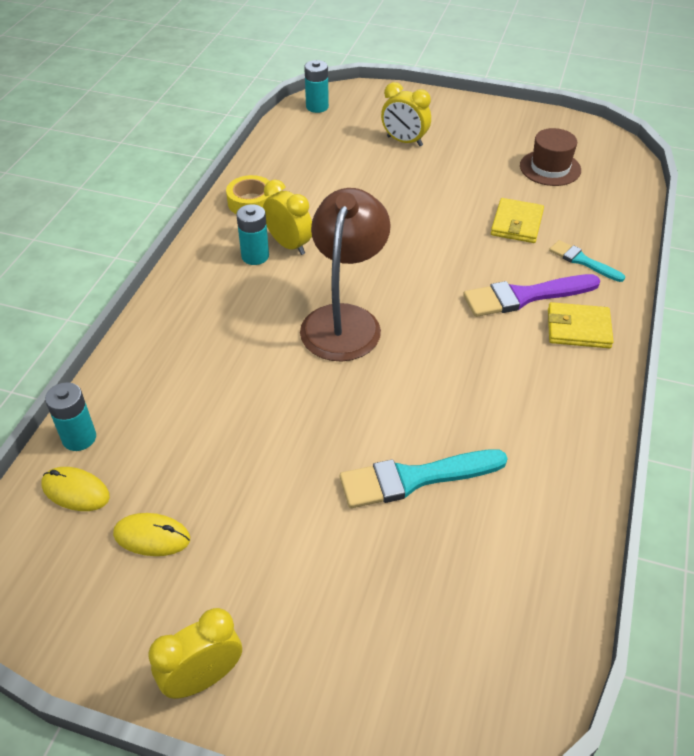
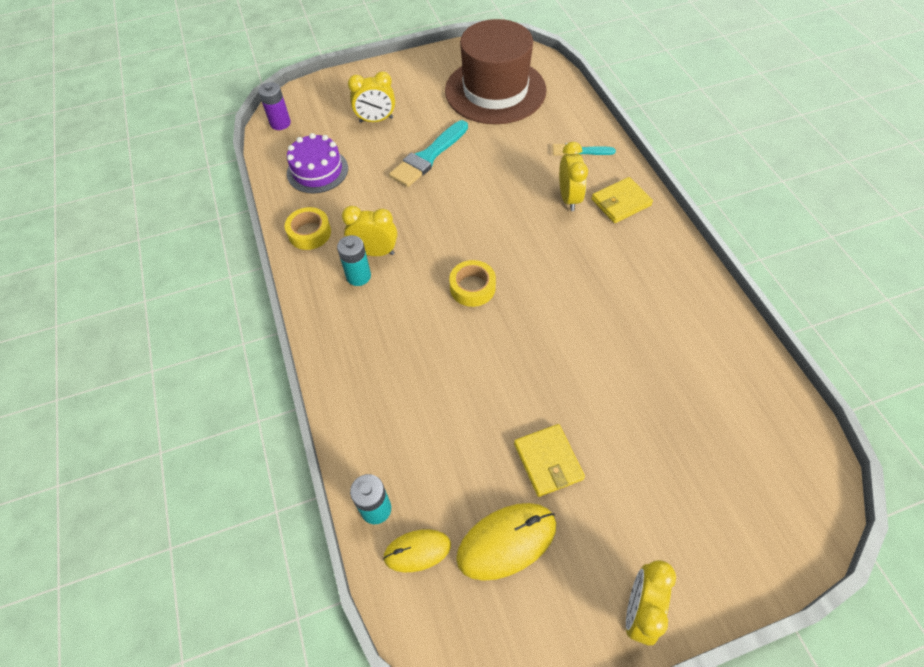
camera: 35 degrees left, 10 degrees up
(152, 536) = (506, 541): yellow mouse -> yellow mouse, size x1.59
(309, 158) = (317, 171): none -> purple cake
(317, 107) = (280, 123): turquoise battery -> purple battery
(344, 320) = (472, 287): brown lamp -> yellow tape
(414, 478) = (627, 373): turquoise brush -> turquoise brush (428, 157)
(517, 223) = (514, 146): yellow wallet -> yellow wallet (548, 461)
(525, 296) = (569, 198): purple brush -> yellow clock
(550, 168) = (495, 90): brown hat -> brown hat, size x2.04

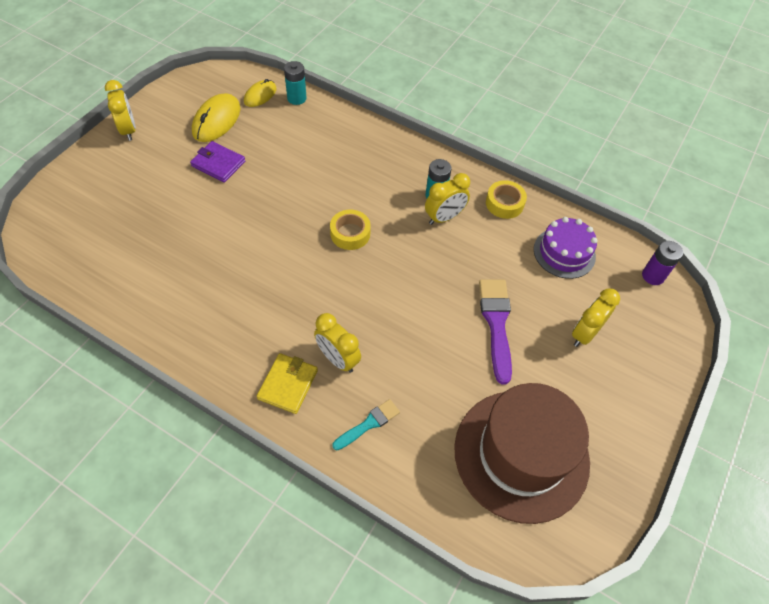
camera: 135 degrees right, 0 degrees up
(428, 157) = (496, 324): turquoise brush -> purple brush
(548, 461) = (218, 164): yellow wallet -> purple wallet

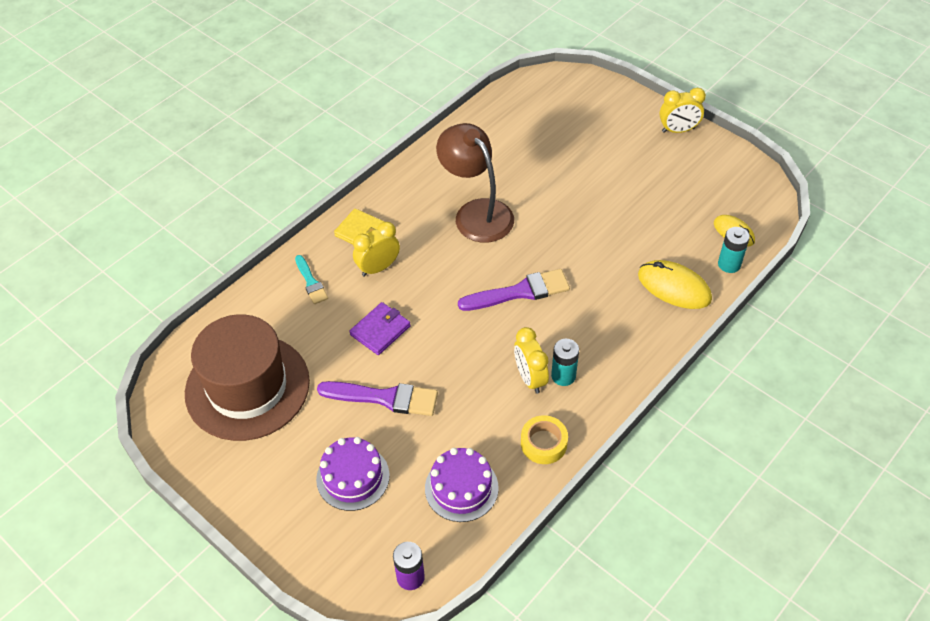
camera: 105 degrees right, 5 degrees down
(216, 120) = (691, 195): yellow mouse -> yellow mouse (674, 287)
(218, 164) = (626, 195): purple wallet -> purple wallet (380, 330)
(249, 280) = (476, 212): none -> brown lamp
(350, 233) = (519, 292): yellow tape -> purple brush
(585, 334) = (353, 477): yellow clock -> purple cake

